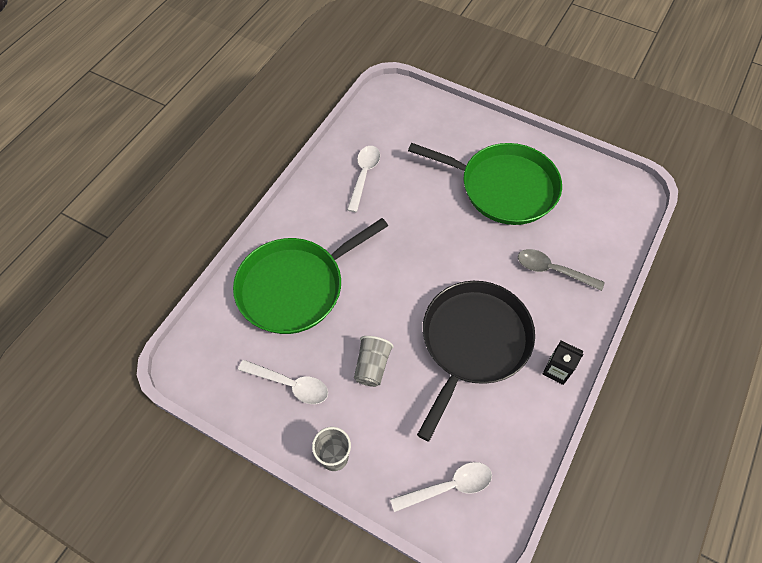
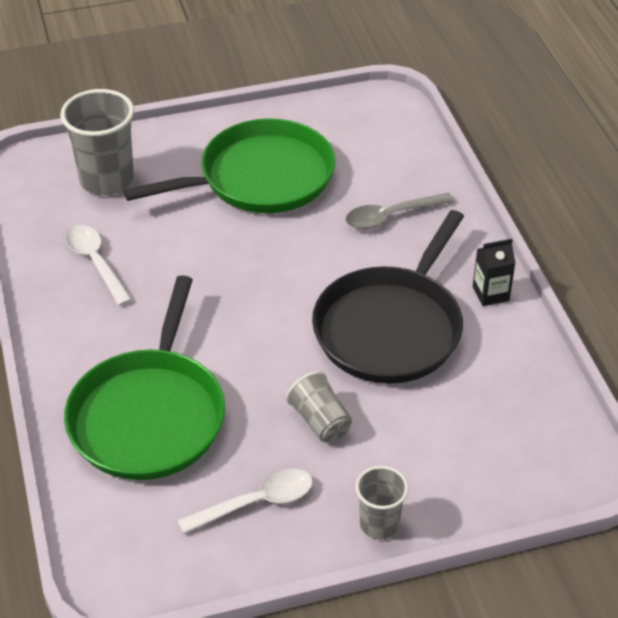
camera: 45 degrees left, 15 degrees down
(421, 129) = (107, 180): none -> grey cup
(448, 486) = (510, 458): white spoon -> none
(473, 342) = (391, 327): black pan -> black pan turned 135 degrees counterclockwise

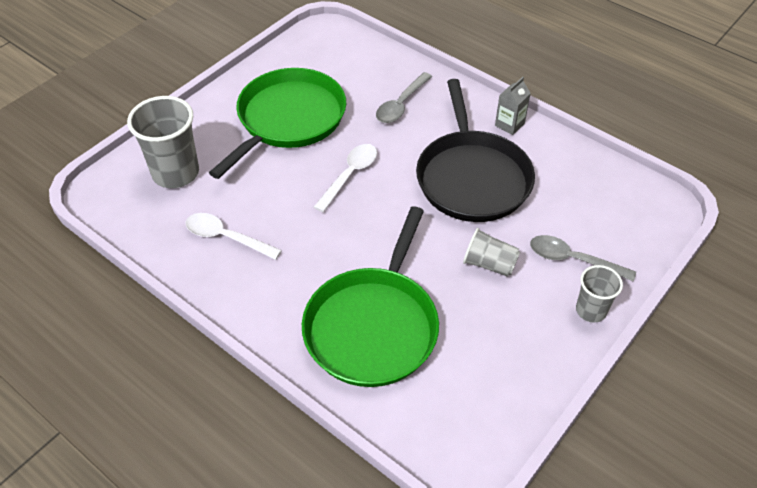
camera: 35 degrees left, 5 degrees up
(149, 415) = (373, 326): green pan -> green pan turned 45 degrees clockwise
(256, 503) = (503, 344): white spoon -> white spoon (349, 175)
(413, 466) = (573, 260): none -> grey spoon
(490, 293) = (509, 124): black carton -> grey carton

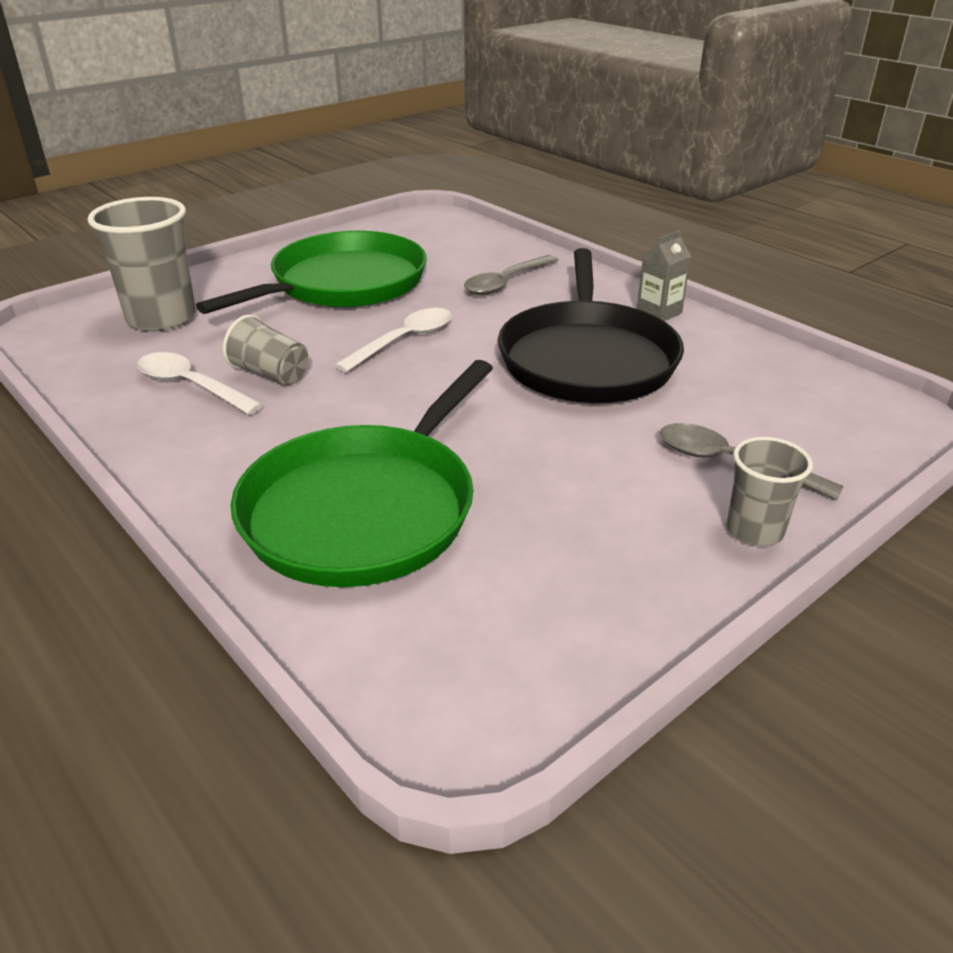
camera: 10 degrees right, 15 degrees down
(489, 264) = (587, 454): grey cup -> grey cup (270, 374)

